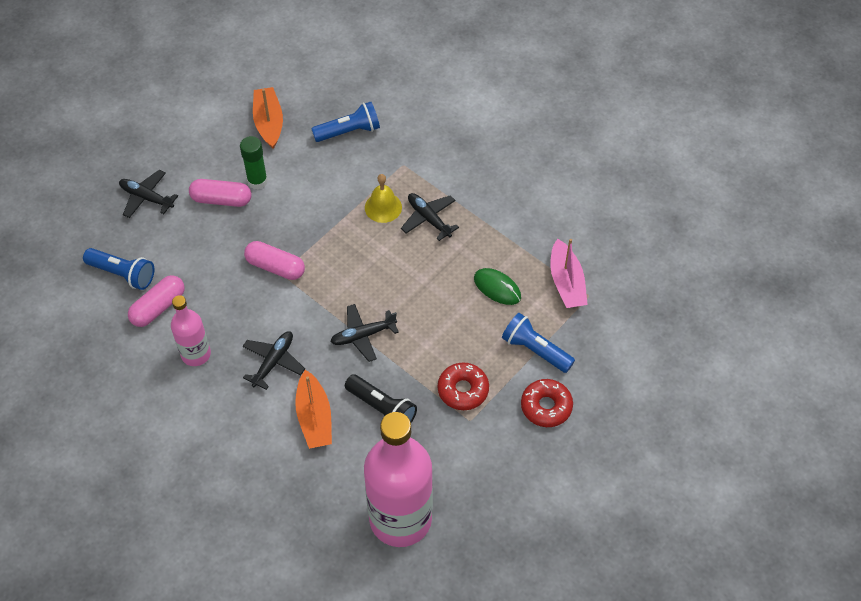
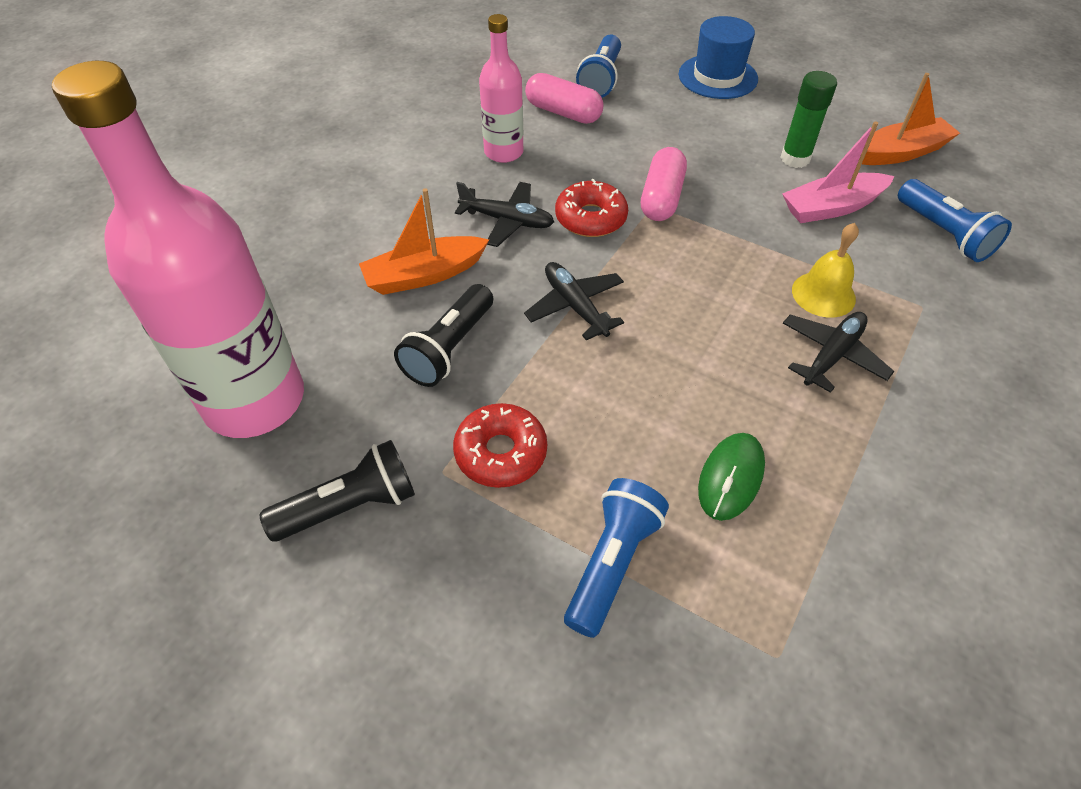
camera: 80 degrees right, 5 degrees down
(146, 198) = (717, 77): black plane -> blue hat
(221, 200) = (747, 133): pink capsule -> none
(484, 467) = (350, 506): none -> black flashlight
(546, 406) = (487, 599): red donut -> red donut (590, 218)
(566, 282) = (792, 604): pink boat -> pink boat (831, 207)

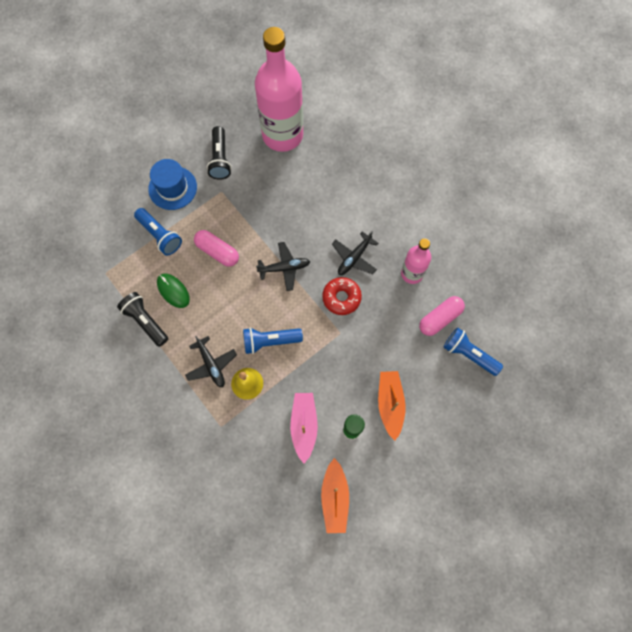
camera: 110 degrees right, 20 degrees up
(424, 275) = (329, 211): orange boat -> orange boat (390, 404)
(449, 348) = (281, 210): black flashlight -> black flashlight (145, 321)
(501, 452) = (220, 214): red donut -> none
(661, 198) = (344, 339): pink capsule -> pink capsule (217, 251)
(717, 77) = (449, 429): blue hat -> blue hat (172, 188)
(943, 233) = (262, 474): blue flashlight -> blue flashlight (270, 341)

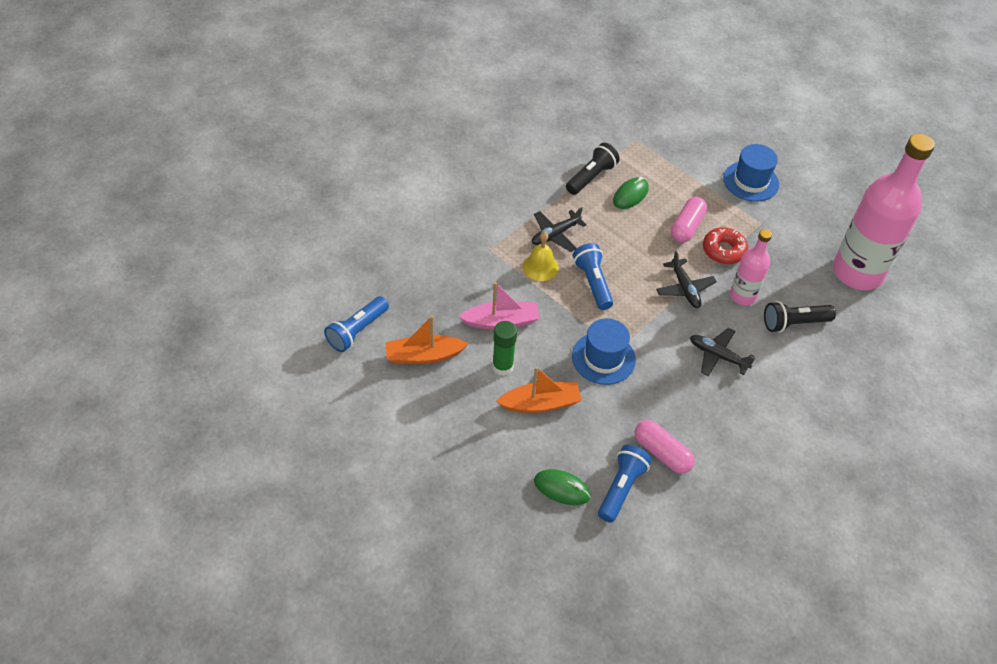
camera: 80 degrees right, 20 degrees down
(160, 235) = (691, 177): blue flashlight -> blue flashlight (357, 331)
(220, 159) = (802, 218): black flashlight -> black flashlight (794, 323)
(341, 298) = (662, 346): red donut -> red donut (723, 250)
(349, 346) = (603, 358): none -> blue hat
(412, 273) = (714, 419): pink bottle -> pink bottle (743, 295)
(468, 399) = (562, 488): none -> green mouse

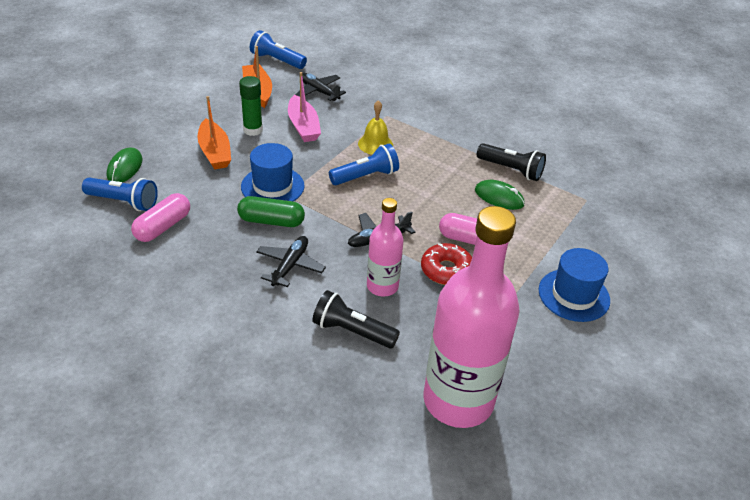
camera: 80 degrees right, 10 degrees down
(555, 235) = (420, 151): black plane -> black plane (318, 91)
(657, 364) = (271, 221): none -> green capsule
(794, 323) = (352, 331): black flashlight -> black flashlight turned 45 degrees counterclockwise

